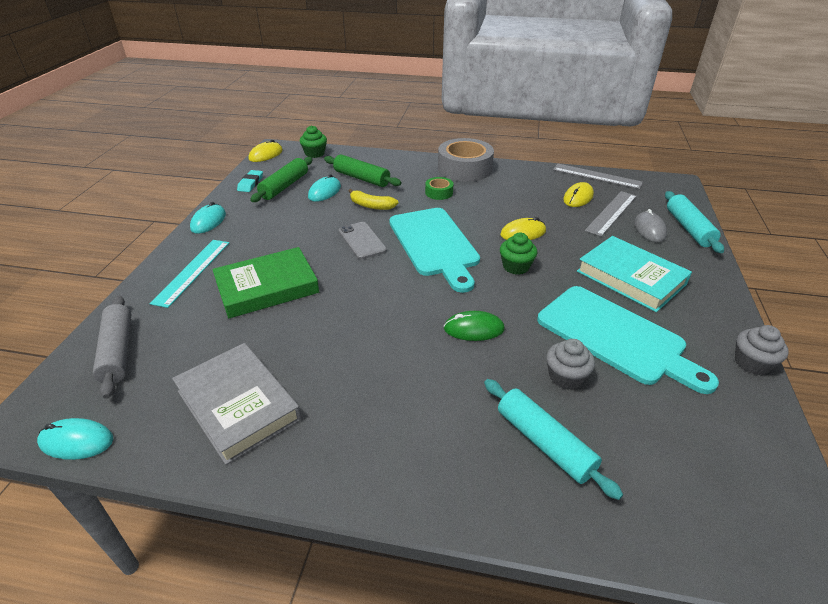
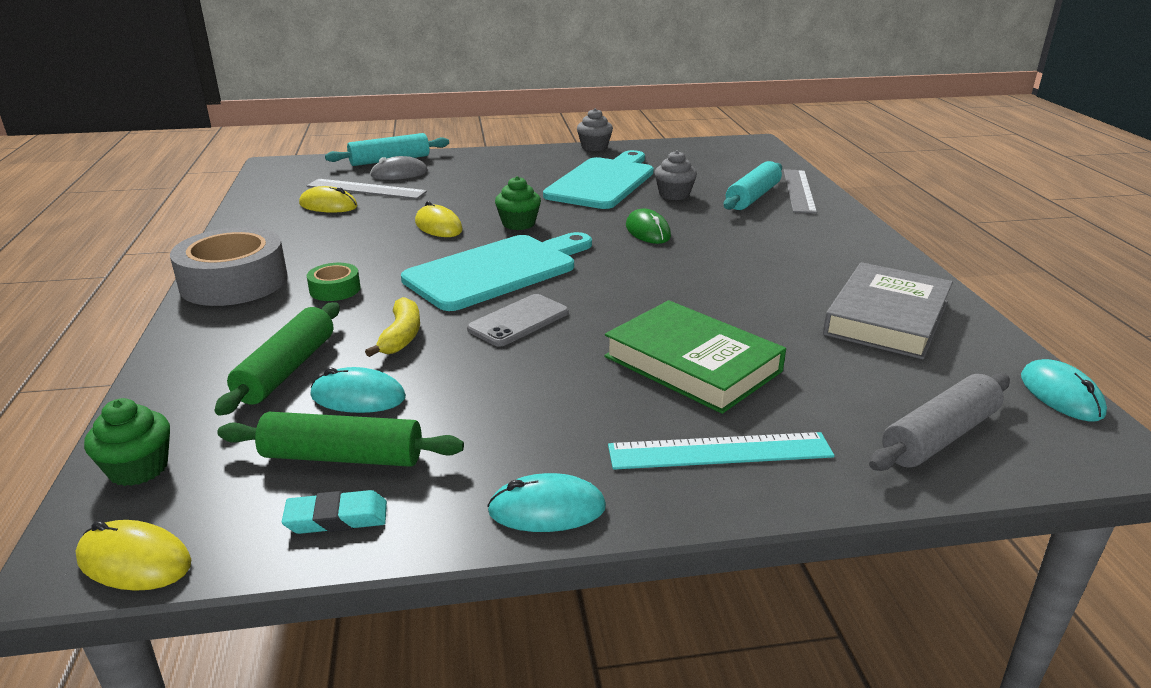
camera: 110 degrees left, 10 degrees down
(597, 176) = (258, 199): grey ruler -> grey ruler (799, 190)
(630, 278) = (503, 179): turquoise book -> none

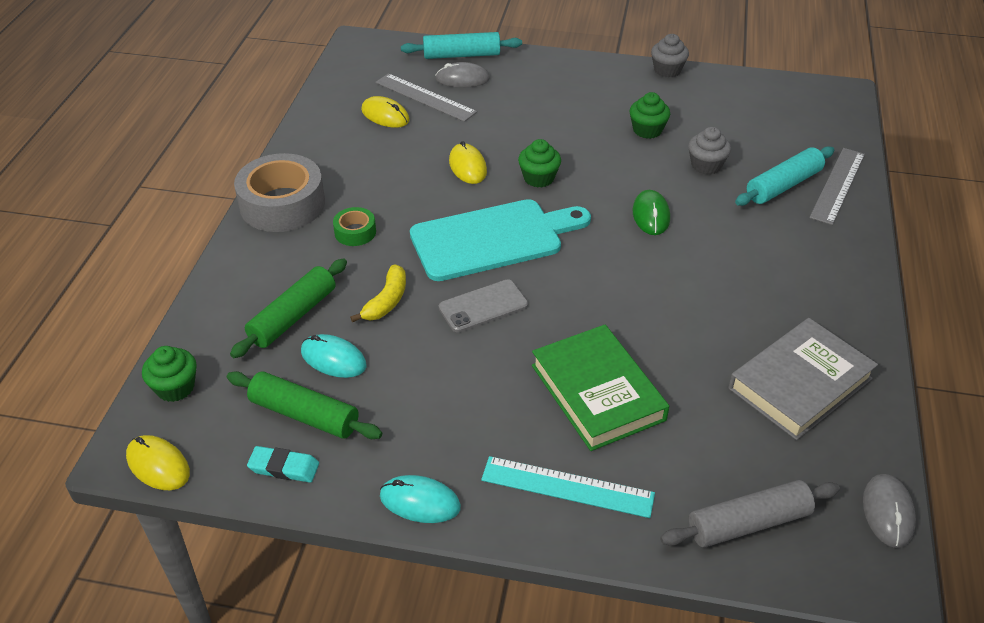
camera: 20 degrees right, 15 degrees up
(603, 182) = (647, 130): turquoise cutting board -> green cupcake
(1061, 395) = (888, 512): turquoise mouse -> grey mouse

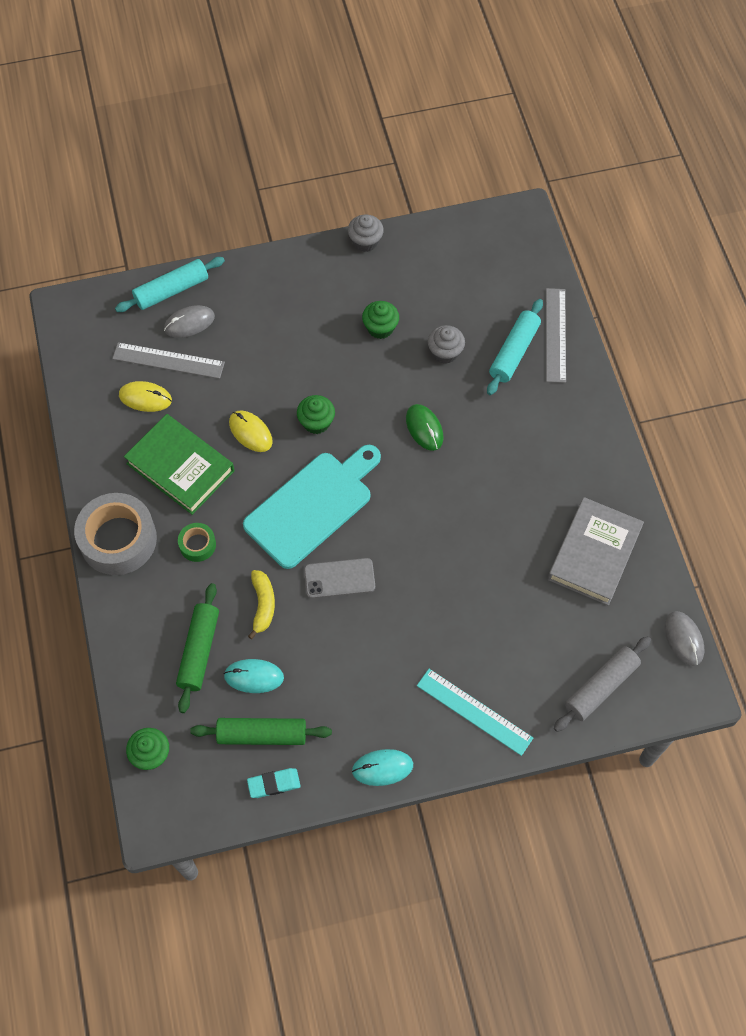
camera: 25 degrees left, 20 degrees up
(158, 465) = (183, 823): yellow mouse -> none
(483, 306) = (339, 578): grey phone -> grey phone turned 45 degrees clockwise
(567, 487) = (474, 711): turquoise ruler -> turquoise ruler turned 45 degrees clockwise
(597, 392) = (459, 622): green book -> green book (180, 467)

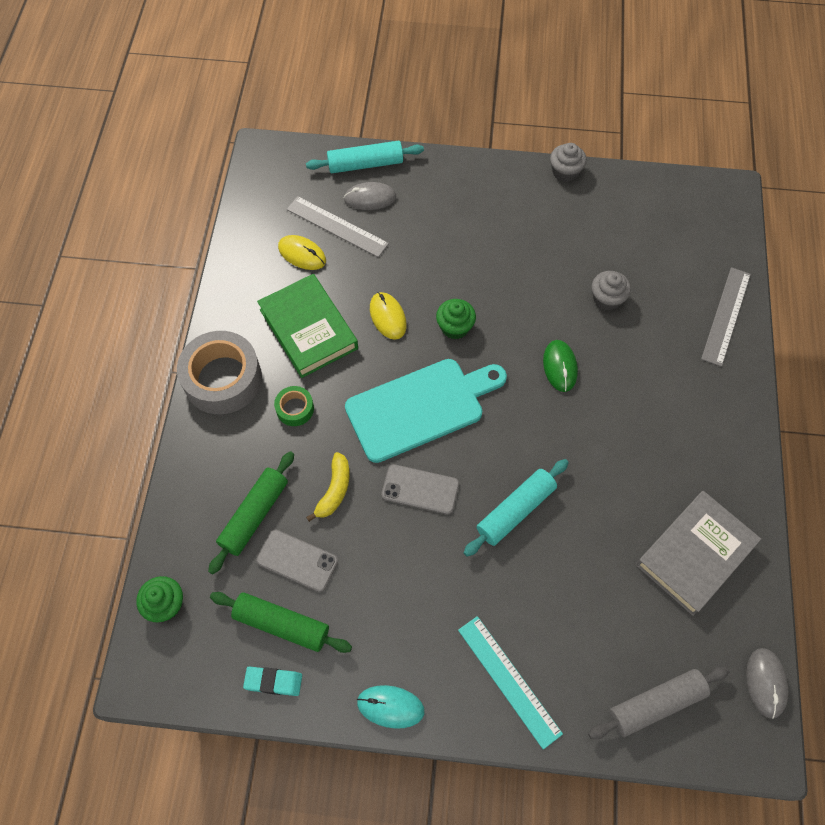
camera: 20 degrees right, 0 degrees up
(254, 677) = (297, 560): turquoise mouse -> grey phone
(380, 328) = (550, 256): green cupcake -> none
(514, 352) = (677, 320): turquoise rolling pin -> turquoise rolling pin (515, 511)

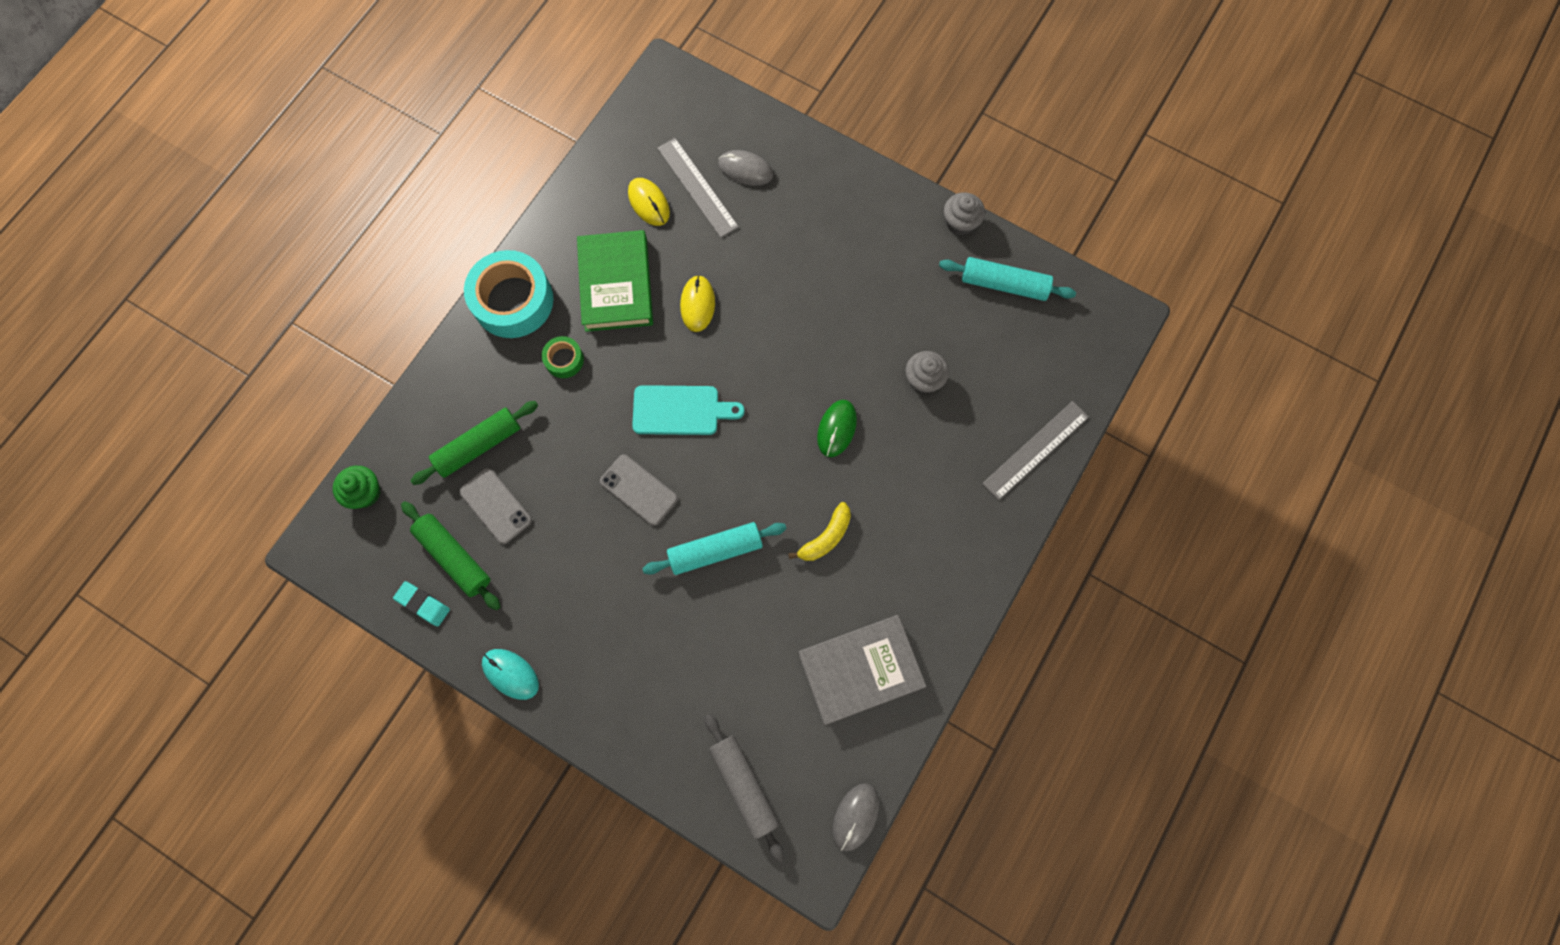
camera: 25 degrees right, 10 degrees up
(223, 379) = (513, 300): grey tape -> turquoise tape
(334, 490) = (560, 455): yellow banana -> yellow banana (826, 537)
(365, 164) = (760, 129): turquoise rolling pin -> turquoise rolling pin (1004, 284)
(420, 407) = (681, 410): turquoise cutting board -> turquoise cutting board, size x0.65
(455, 327) = (756, 343): green cupcake -> none
(509, 680) = (625, 701): turquoise ruler -> none
(656, 704) = (744, 786): grey rolling pin -> grey rolling pin turned 60 degrees clockwise

